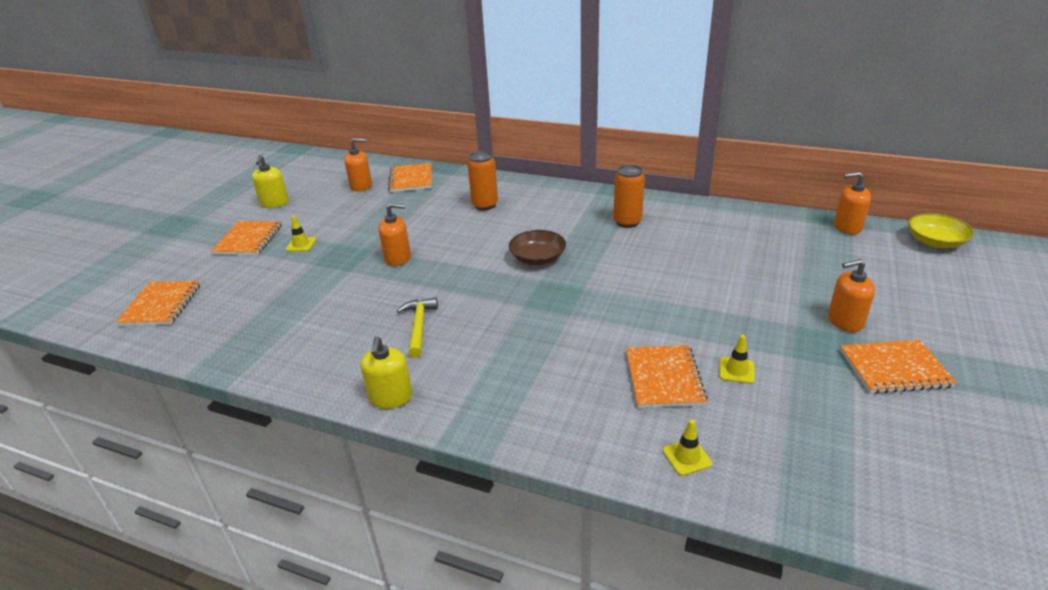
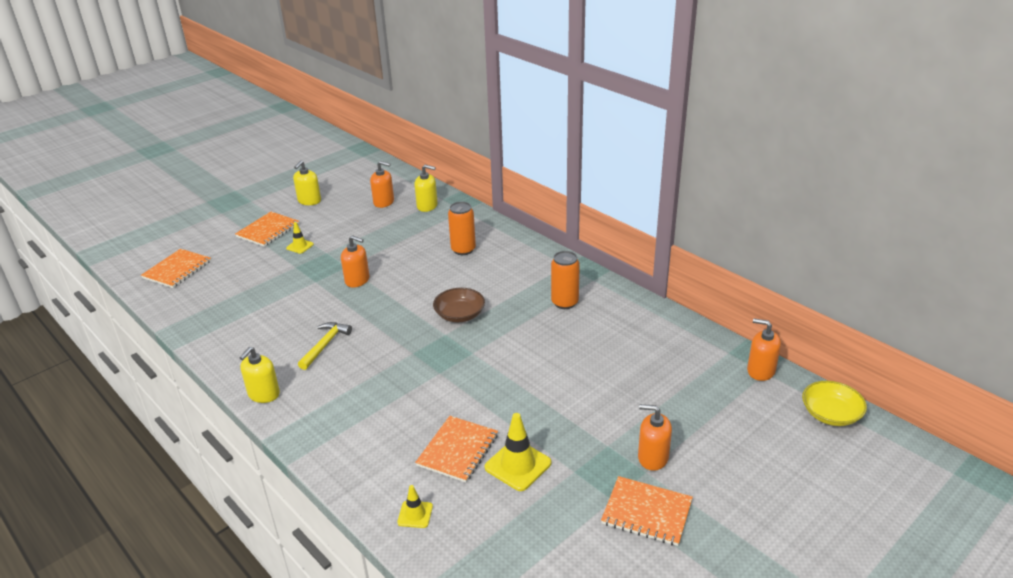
camera: 25 degrees right, 0 degrees up
(411, 179) = (427, 206): orange notebook -> yellow soap dispenser
(736, 370) = (518, 465): yellow traffic cone -> yellow traffic cone, size x1.76

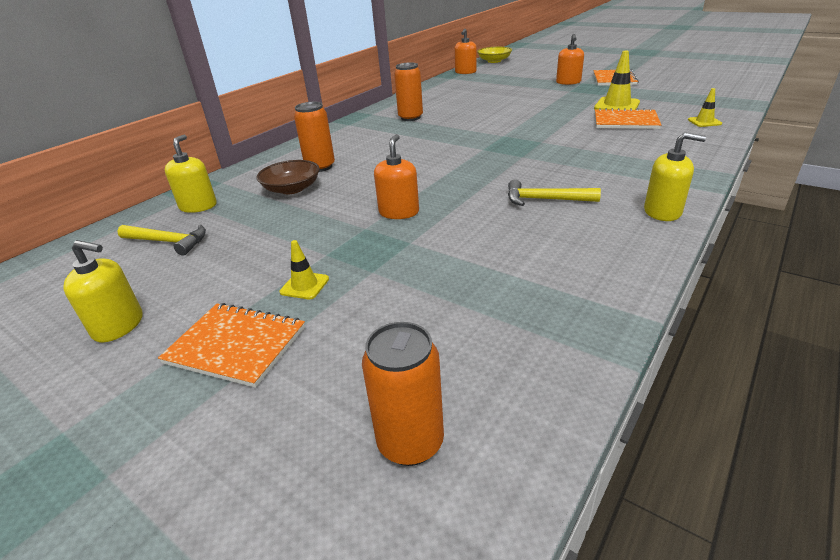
camera: 100 degrees left, 0 degrees up
(177, 270) = (410, 442): orange notebook -> orange can
(384, 202) = (168, 242): orange soap dispenser -> yellow hammer
(459, 314) = (447, 148): brown bowl -> brown bowl (292, 189)

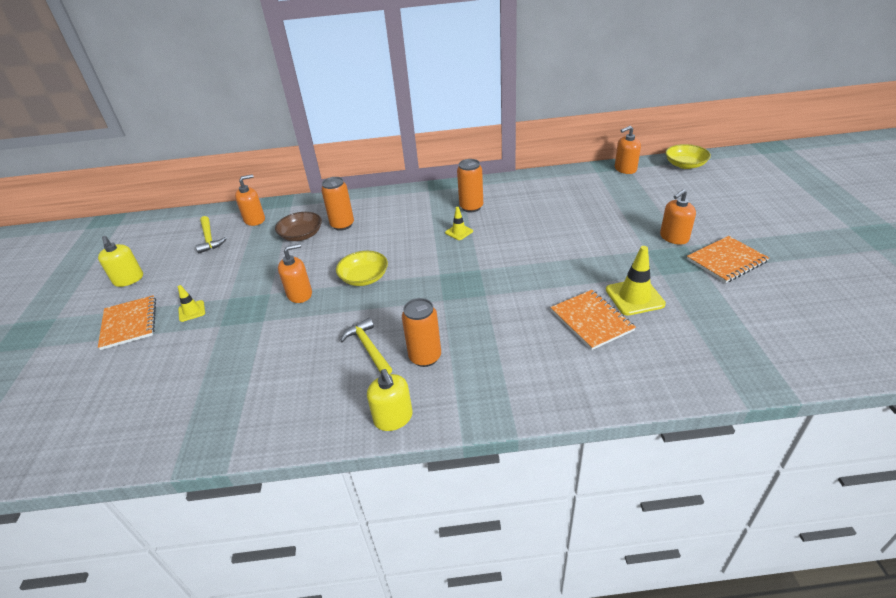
camera: 50 degrees right, 5 degrees up
(198, 206) = (254, 220): yellow soap dispenser -> orange soap dispenser
(410, 442) = (81, 419): orange can -> orange can (425, 357)
(430, 177) = (364, 278): none -> yellow bowl
(704, 122) = (651, 373): yellow traffic cone -> yellow traffic cone (459, 232)

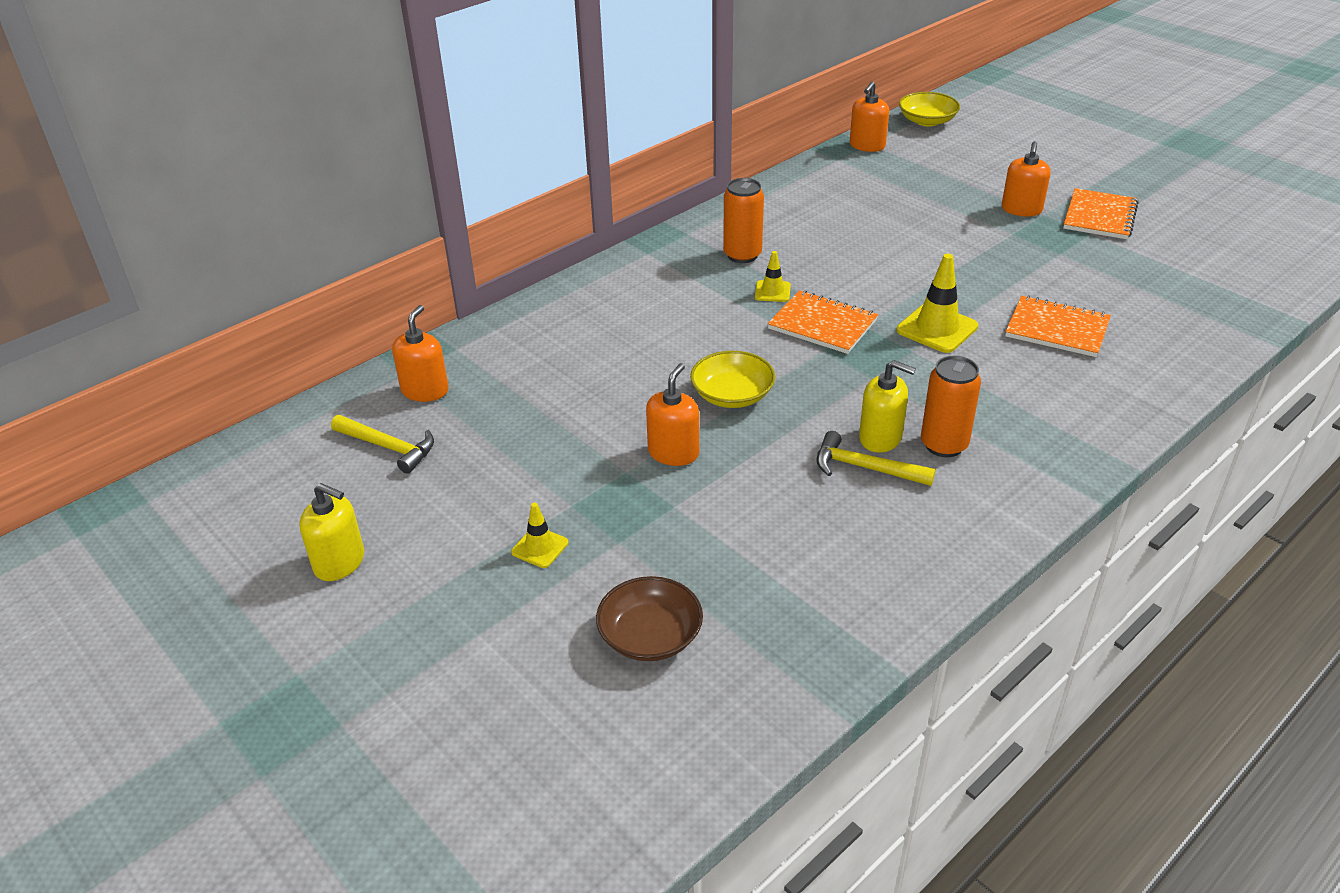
camera: 40 degrees left, 0 degrees up
(129, 323) = (459, 612): orange notebook -> orange notebook (822, 324)
(301, 235) = (546, 381): brown bowl -> brown bowl (650, 636)
(342, 225) = (590, 343): orange can -> none
(393, 418) = (1002, 519): yellow soap dispenser -> yellow soap dispenser (880, 438)
(634, 297) = (1065, 287): yellow traffic cone -> yellow traffic cone (937, 328)

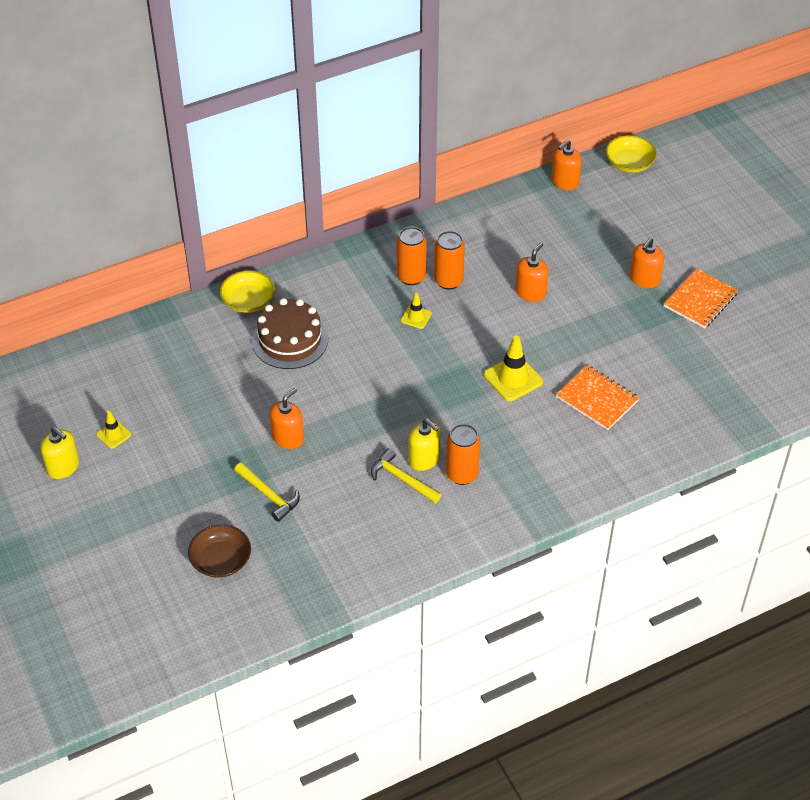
camera: 15 degrees right, 10 degrees up
(388, 447) = (114, 389): yellow hammer -> yellow hammer (269, 495)
(425, 390) = (150, 349): orange soap dispenser -> orange soap dispenser (530, 292)
(540, 547) = (180, 486): yellow traffic cone -> yellow traffic cone (114, 434)
(619, 344) = (290, 340): none -> brown cake
(732, 395) = (345, 401): yellow bowl -> yellow bowl (248, 301)
(791, 251) = (448, 281): none -> orange can
(822, 324) = (435, 355): orange notebook -> none

